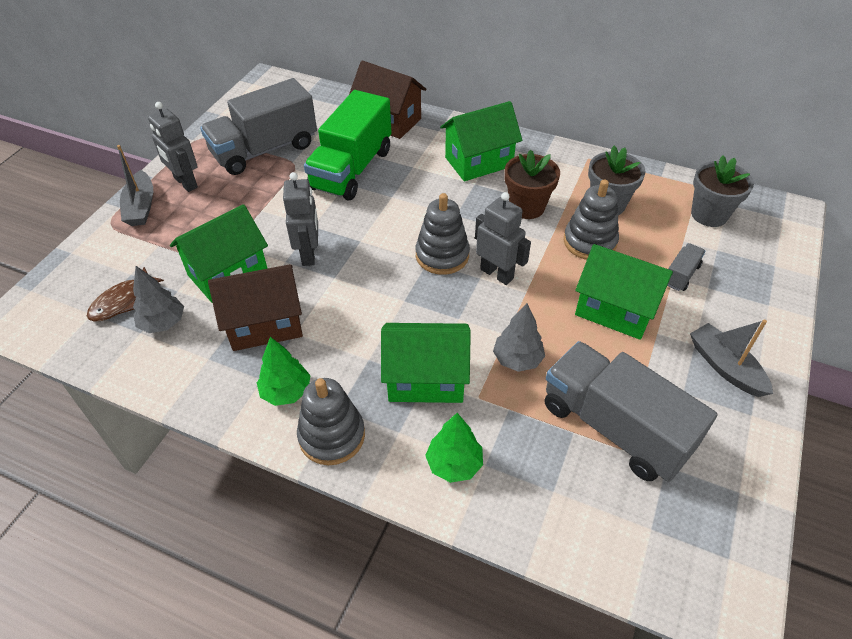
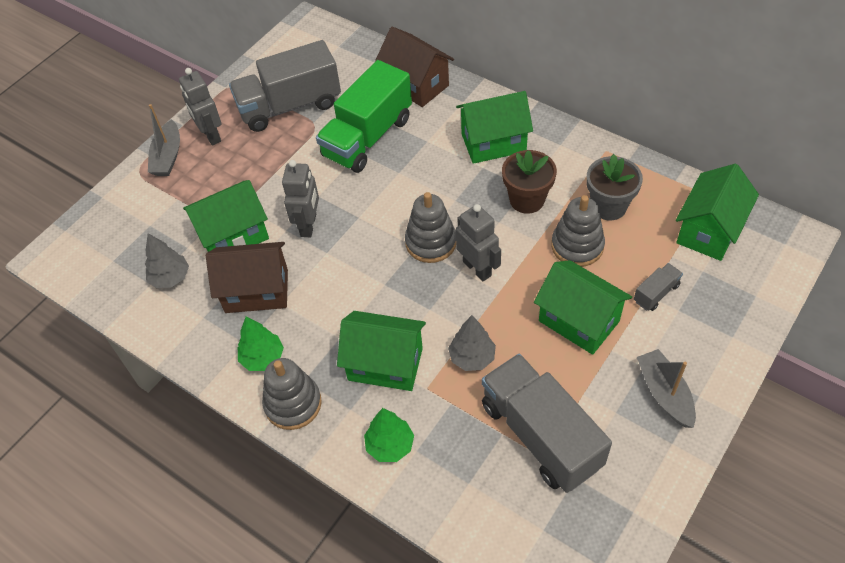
camera: 15 degrees right, 5 degrees up
(122, 301) = (139, 252): brown fish -> none
(709, 214) = (709, 230): grey flower pot -> green house

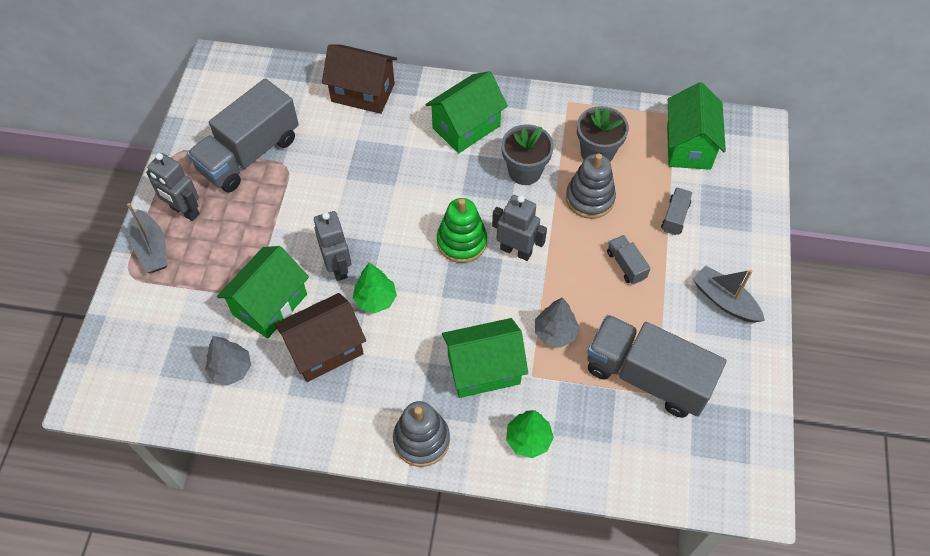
camera: 30 degrees left, 5 degrees up
(263, 358) = (369, 409): green tree -> green tree (375, 299)
(367, 137) = (345, 161): green truck -> none
(431, 242) = (462, 242): grey stacking toy -> green stacking toy
(527, 200) = (525, 171): brown flower pot -> grey flower pot
(579, 321) = (626, 265): green house -> grey truck

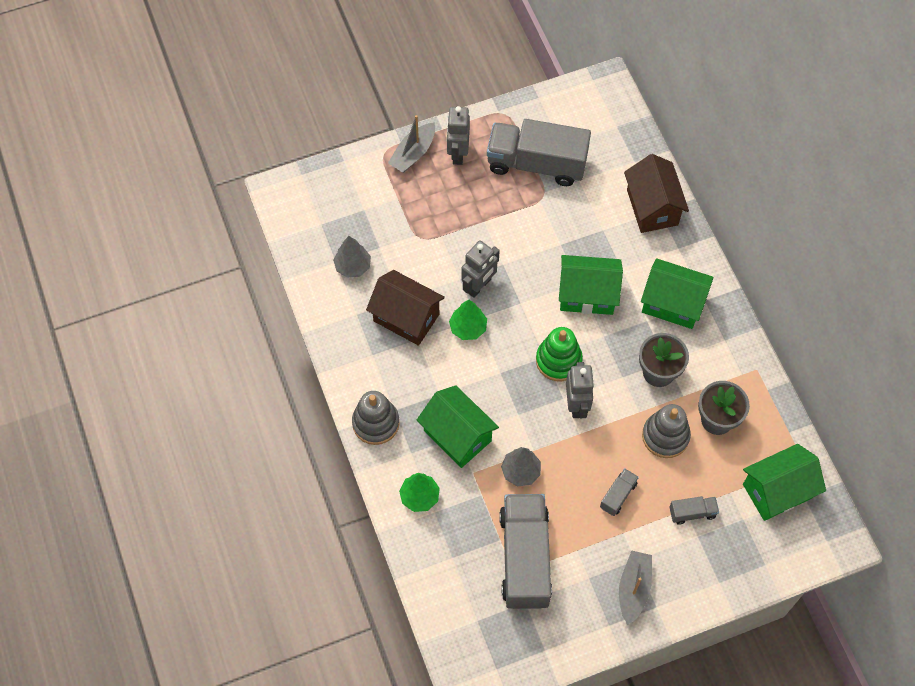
camera: 60 degrees right, 5 degrees up
(270, 304) = (418, 259): green house -> green house (587, 295)

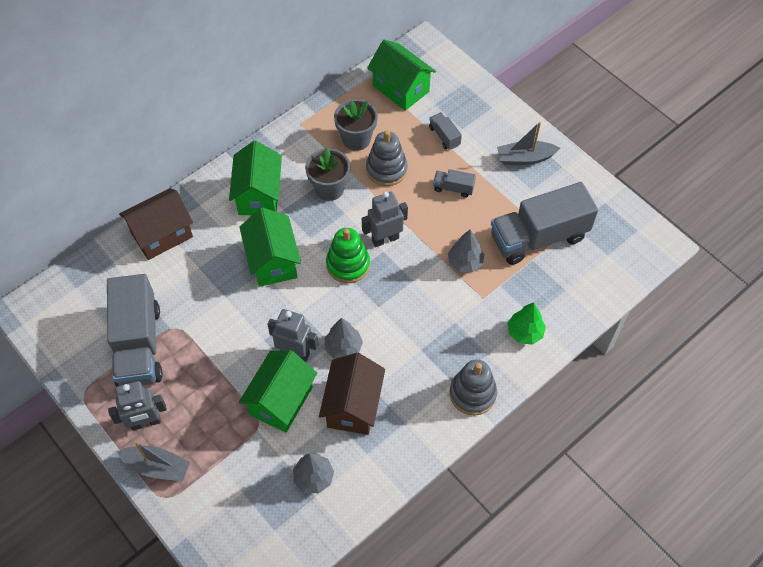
camera: 110 degrees left, 5 degrees down
(457, 435) = (454, 321): green house -> green house (281, 401)
(468, 328) = (343, 347): green tree -> grey tree

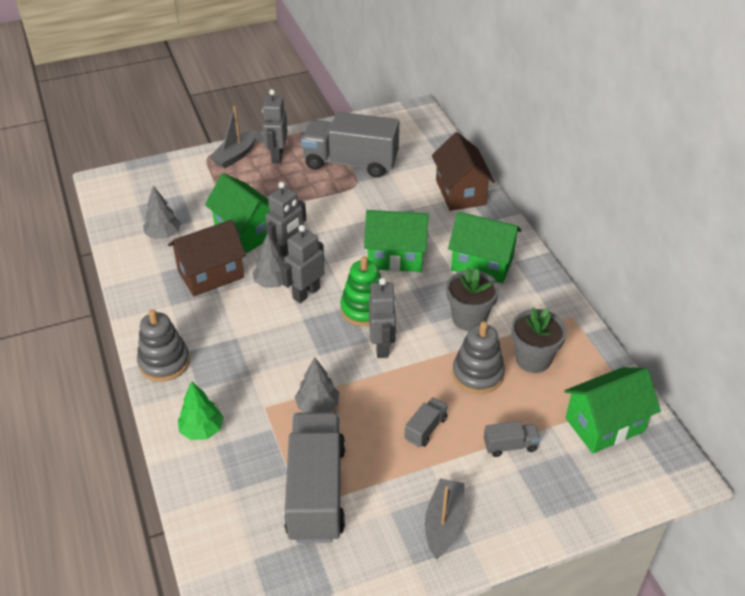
camera: 110 degrees right, 15 degrees down
(346, 315) = (306, 293): none -> grey robot
(353, 405) = (211, 274): brown house -> brown house turned 60 degrees counterclockwise

